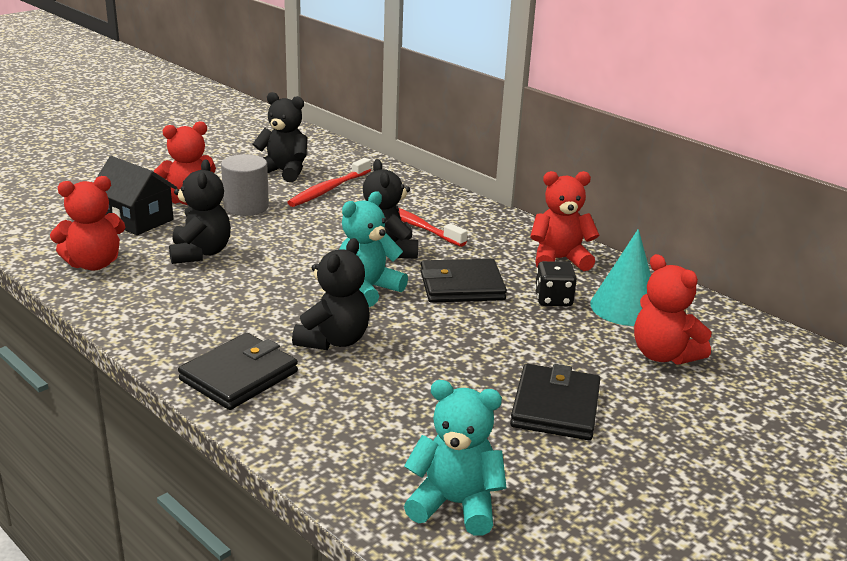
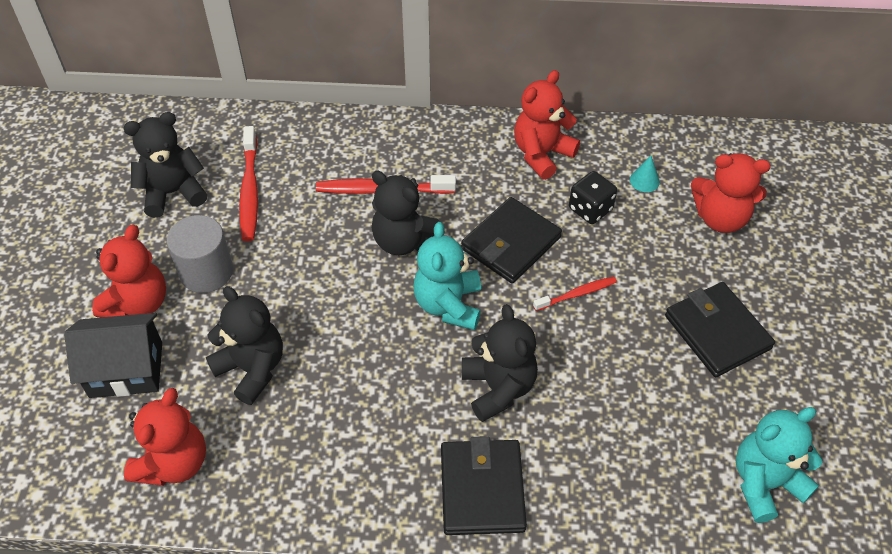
camera: 40 degrees left, 25 degrees up
(470, 331) = (577, 294): none -> red toothbrush
(625, 307) = (644, 181): turquoise cone -> turquoise cone, size x0.45

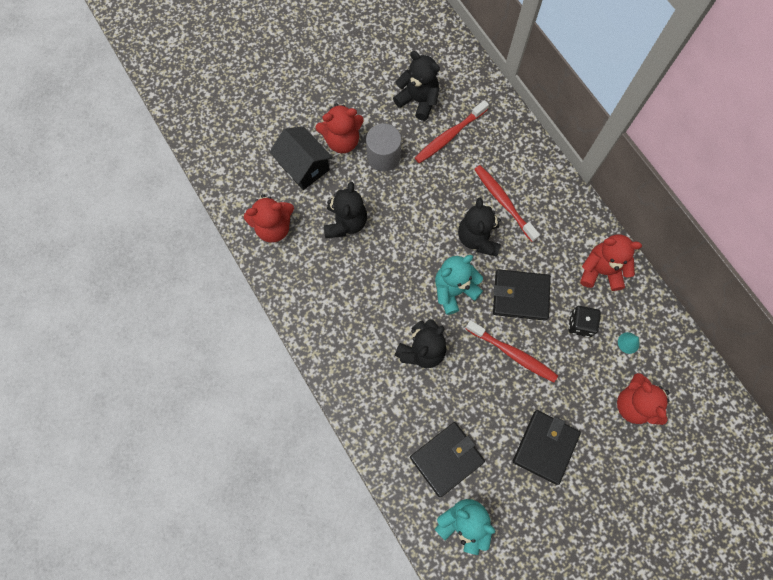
camera: 55 degrees right, 20 degrees up
(482, 489) = (359, 379): black wallet -> black wallet (446, 459)
(577, 294) = (513, 353): red toothbrush -> red toothbrush, size x1.67

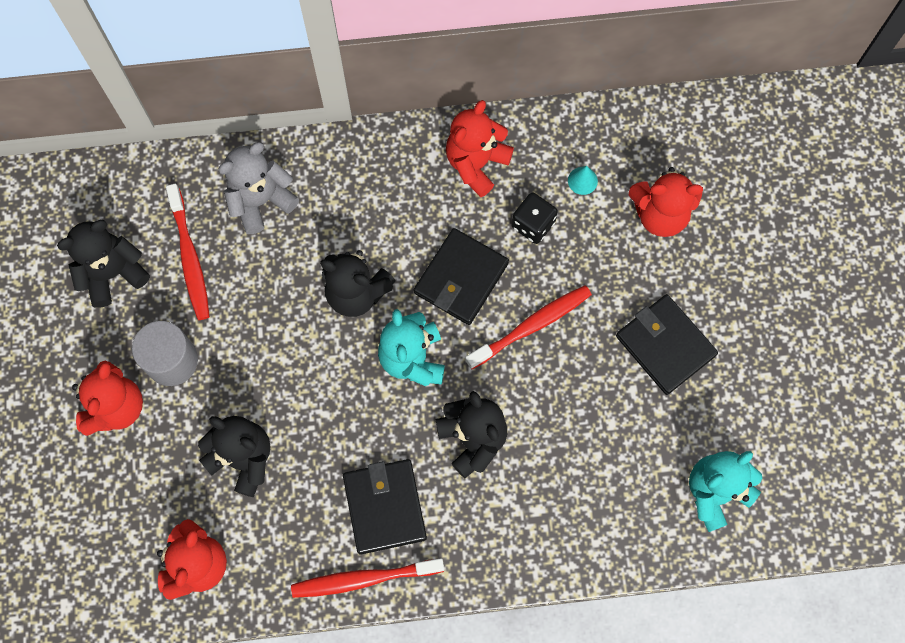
camera: 65 degrees left, 0 degrees up
(304, 166) = (126, 480): black house -> none
(446, 459) = (627, 475): black wallet -> black wallet (384, 507)
(503, 202) = (323, 235): red toothbrush -> red toothbrush (363, 579)
(505, 157) = (261, 201): none -> grey teddy bear

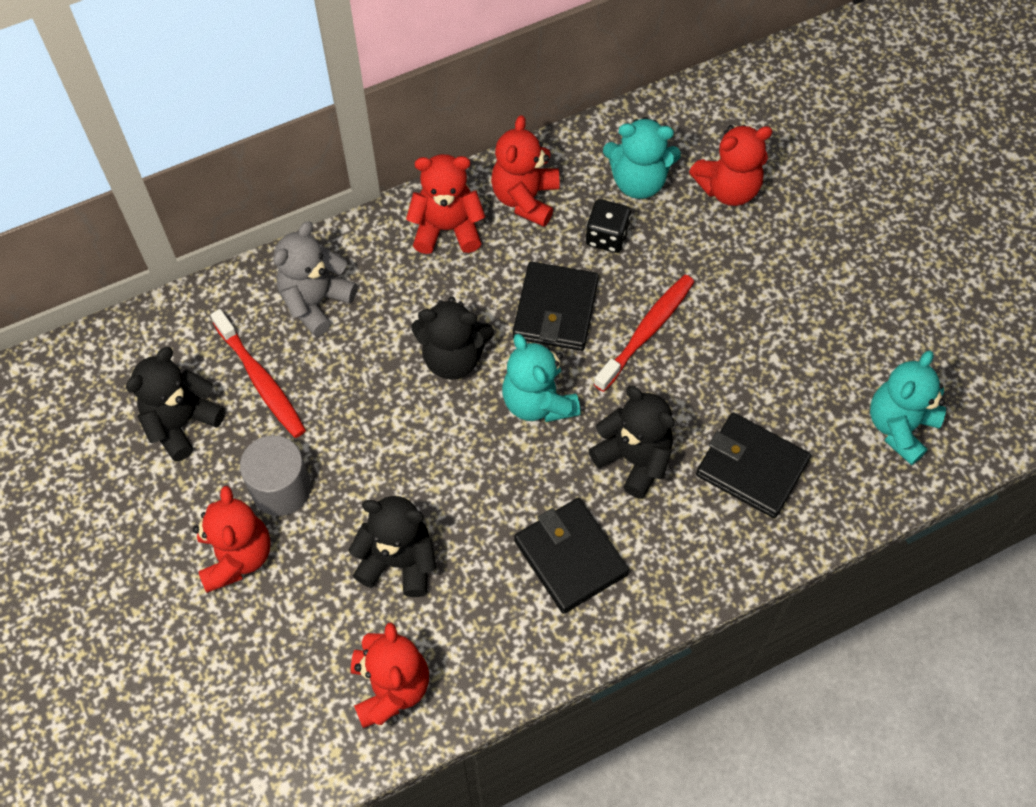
camera: 20 degrees left, 10 degrees down
(363, 579) = (578, 638): red toothbrush -> none
(397, 170) = (447, 228): none -> red teddy bear
(582, 180) = (638, 181): turquoise cone -> turquoise teddy bear
(665, 346) = (787, 306): black wallet -> black wallet (751, 467)

